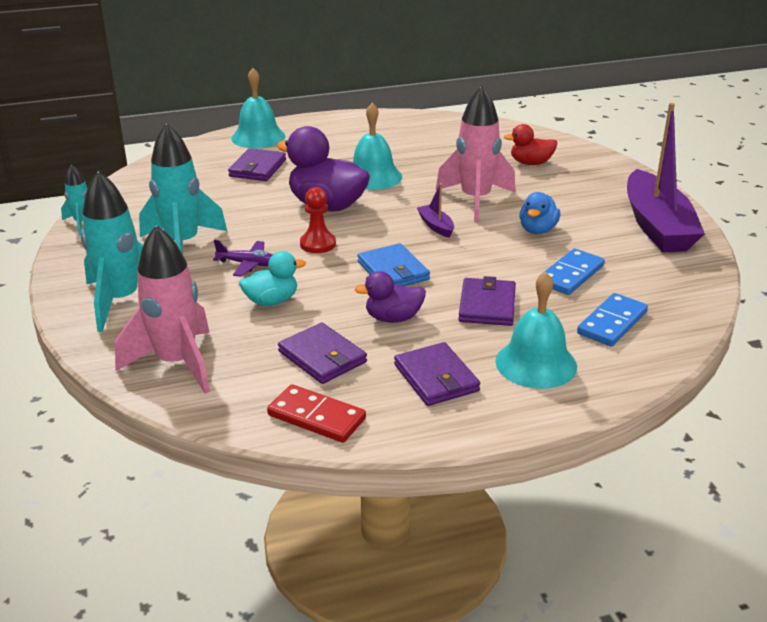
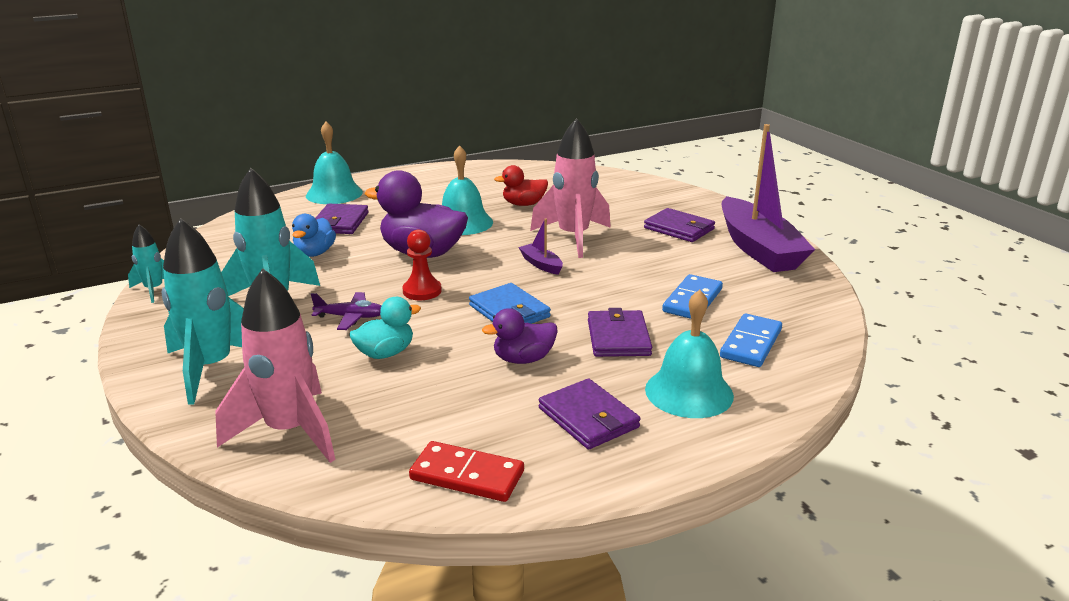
camera: 10 degrees left, 5 degrees down
(322, 357) = (457, 407): purple wallet -> purple wallet (679, 228)
(531, 163) = (616, 200): red duck -> red duck (523, 204)
(537, 230) = (644, 261): blue duck -> blue duck (315, 253)

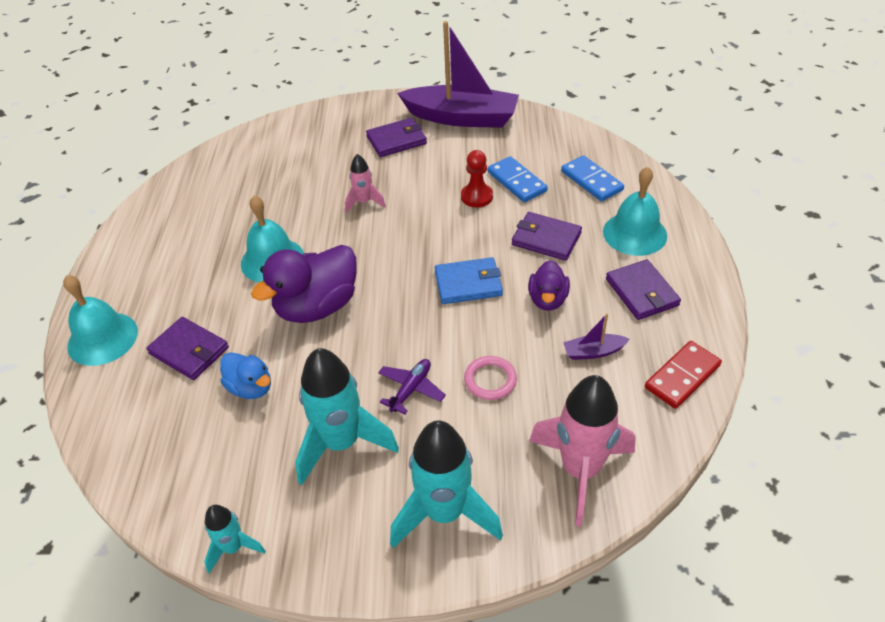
camera: 60 degrees left, 20 degrees up
(385, 353) = (490, 380): turquoise duck -> pink ring
(422, 291) = (394, 327): red pawn -> red pawn (476, 196)
(523, 204) = (268, 208): red duck -> none
(541, 264) = (400, 238): purple boat -> purple boat (593, 352)
(573, 237) = (364, 202): pink rocket -> pink rocket, size x0.52
(588, 418) = (642, 292): purple wallet -> purple wallet turned 75 degrees clockwise

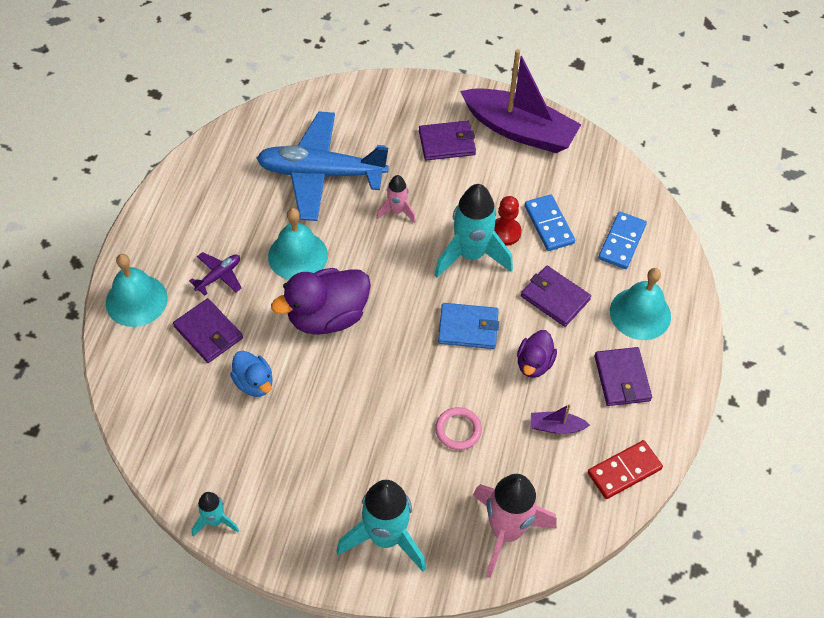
camera: 10 degrees right, 10 degrees up
(280, 188) = (321, 174): none -> blue plane
(341, 443) = (318, 455): turquoise rocket -> turquoise rocket (471, 255)
(411, 389) = (388, 420): purple plane -> purple plane (219, 276)
(591, 181) = (622, 242): blue domino -> blue domino turned 45 degrees clockwise

